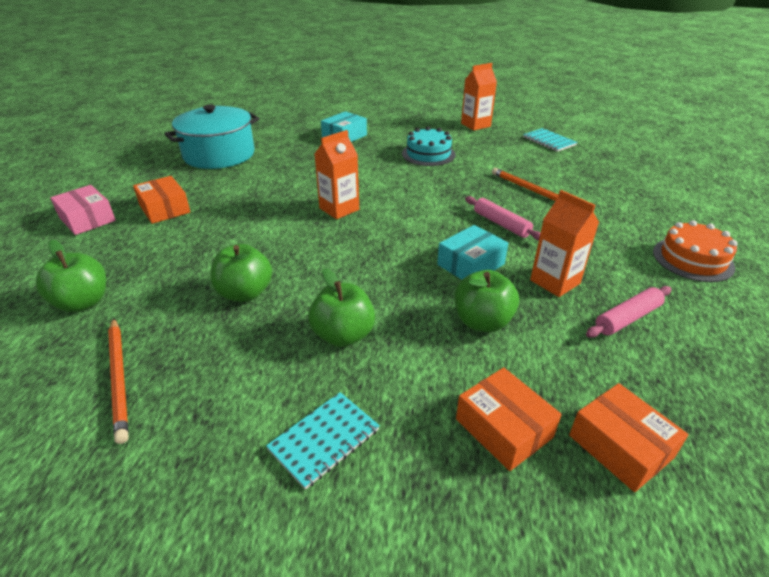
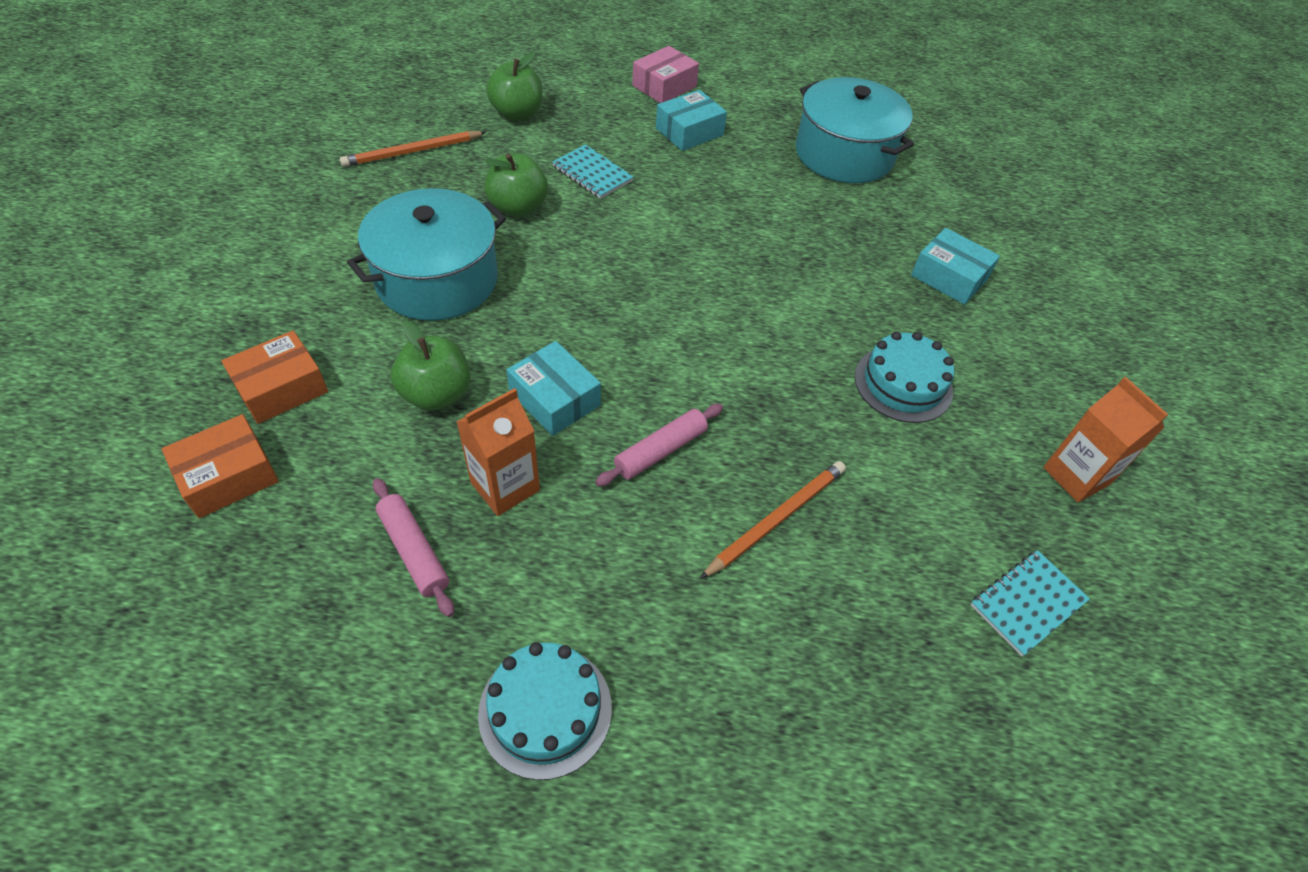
camera: 85 degrees right, 15 degrees up
(164, 209) = (689, 132): orange box -> turquoise box
(324, 440) = (310, 269): turquoise notebook -> turquoise notebook (592, 173)
(339, 209) = (697, 273): orange carton -> none
(343, 335) = (437, 279): green apple -> turquoise pot
(692, 259) = (545, 710): orange cake -> turquoise cake

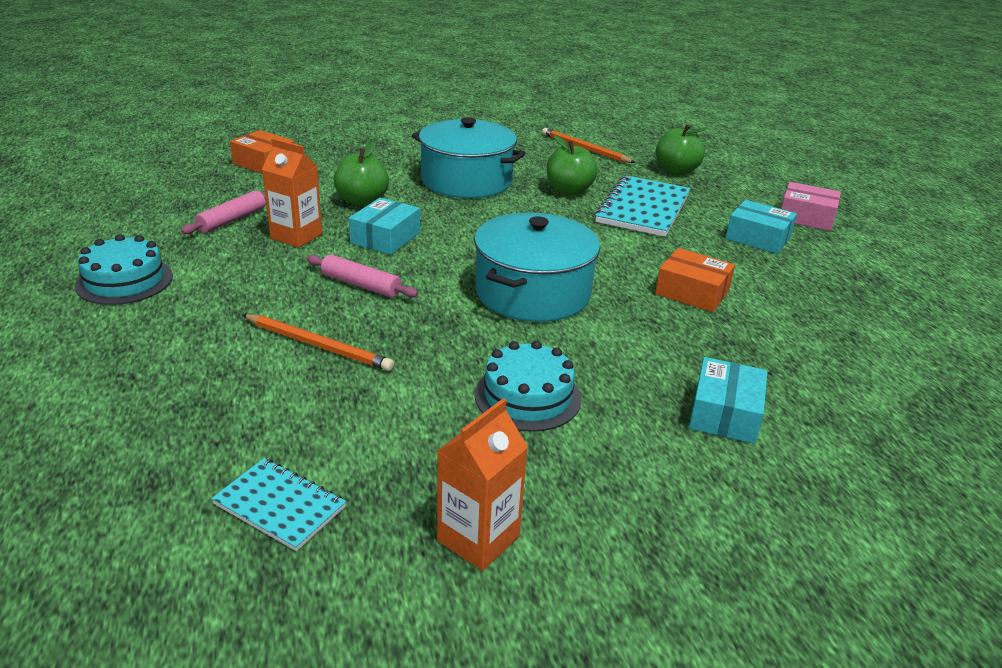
camera: 70 degrees right, 20 degrees down
(281, 388) = (337, 161): orange box -> orange box (692, 292)
(592, 173) = (643, 209): turquoise notebook -> turquoise notebook, size x1.72
(844, 154) = (847, 322): turquoise pot -> turquoise pot (533, 292)

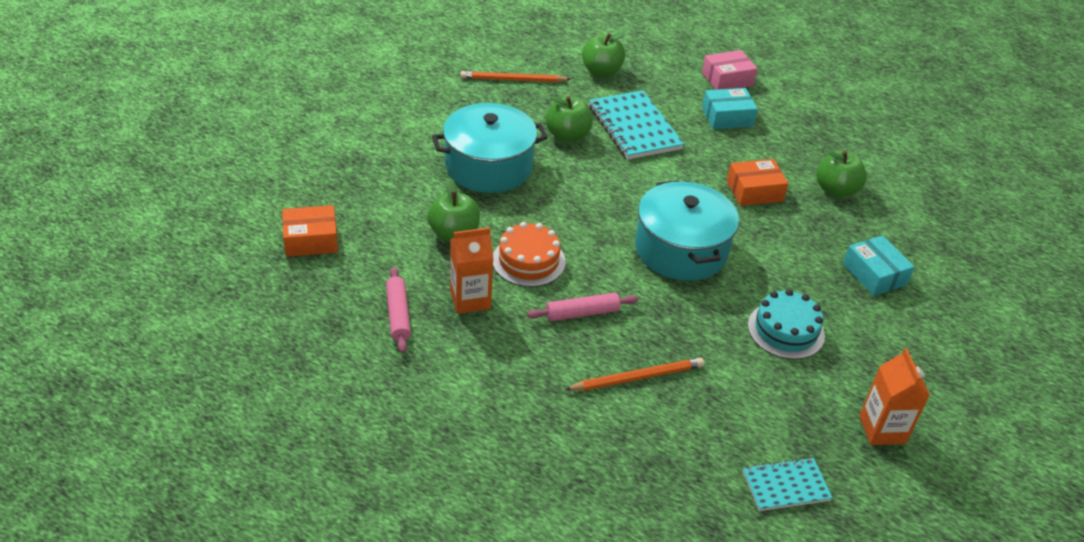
camera: 45 degrees left, 10 degrees up
(124, 281) = (433, 421): turquoise cake -> none
(385, 238) = (528, 261): turquoise box -> orange cake
(797, 333) = (836, 190): none -> green apple

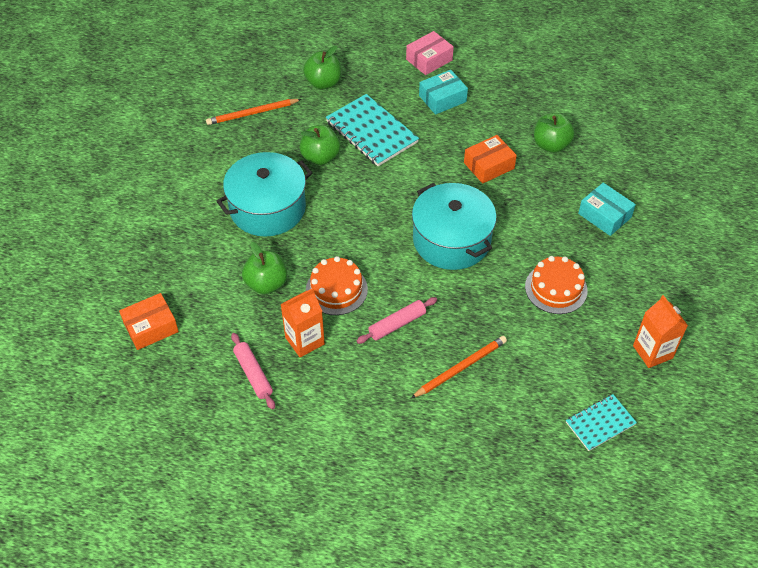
camera: 15 degrees left, 10 degrees up
(786, 330) = (556, 288): turquoise cake -> orange cake

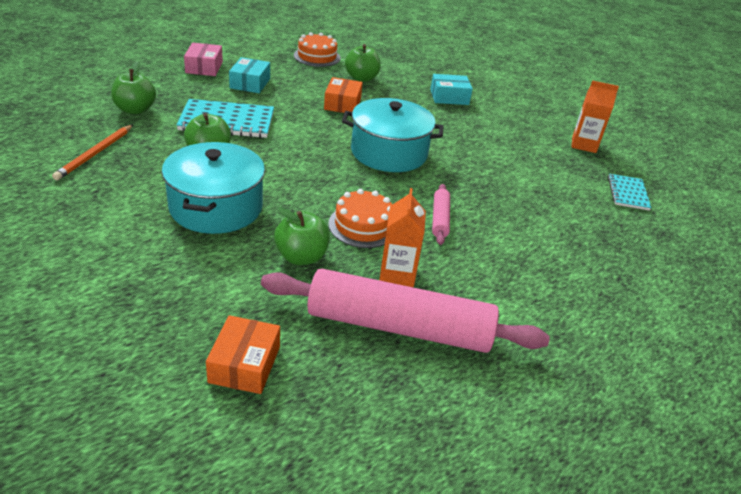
camera: 55 degrees left, 15 degrees down
(253, 374) = (399, 326): pink rolling pin -> pink rolling pin, size x2.29
(460, 368) = (518, 217): orange pencil -> none
(556, 288) = (489, 144): orange cake -> orange cake (317, 56)

